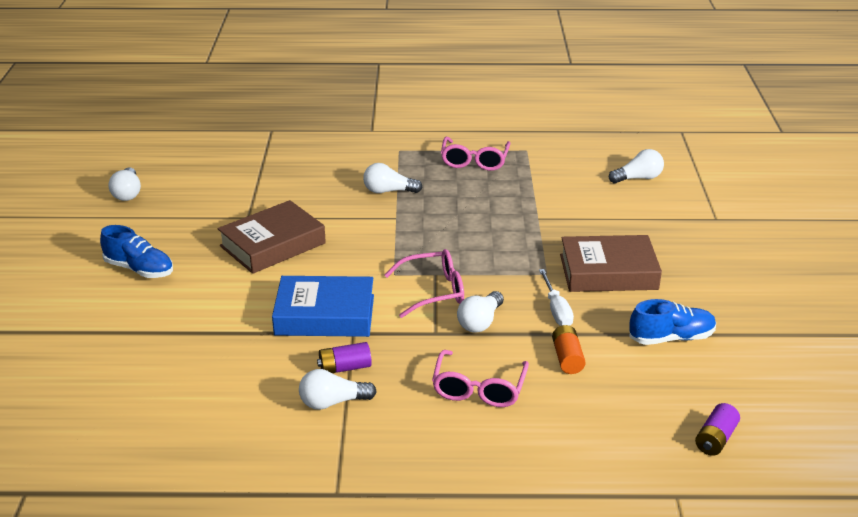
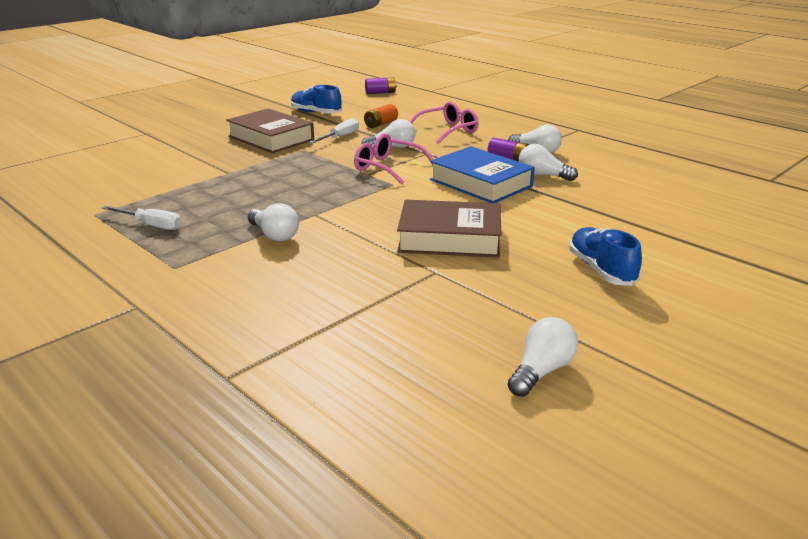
camera: 135 degrees left, 5 degrees down
(474, 161) = (151, 225): pink glasses -> white screwdriver
(638, 178) = (104, 164): white light bulb -> white light bulb (542, 176)

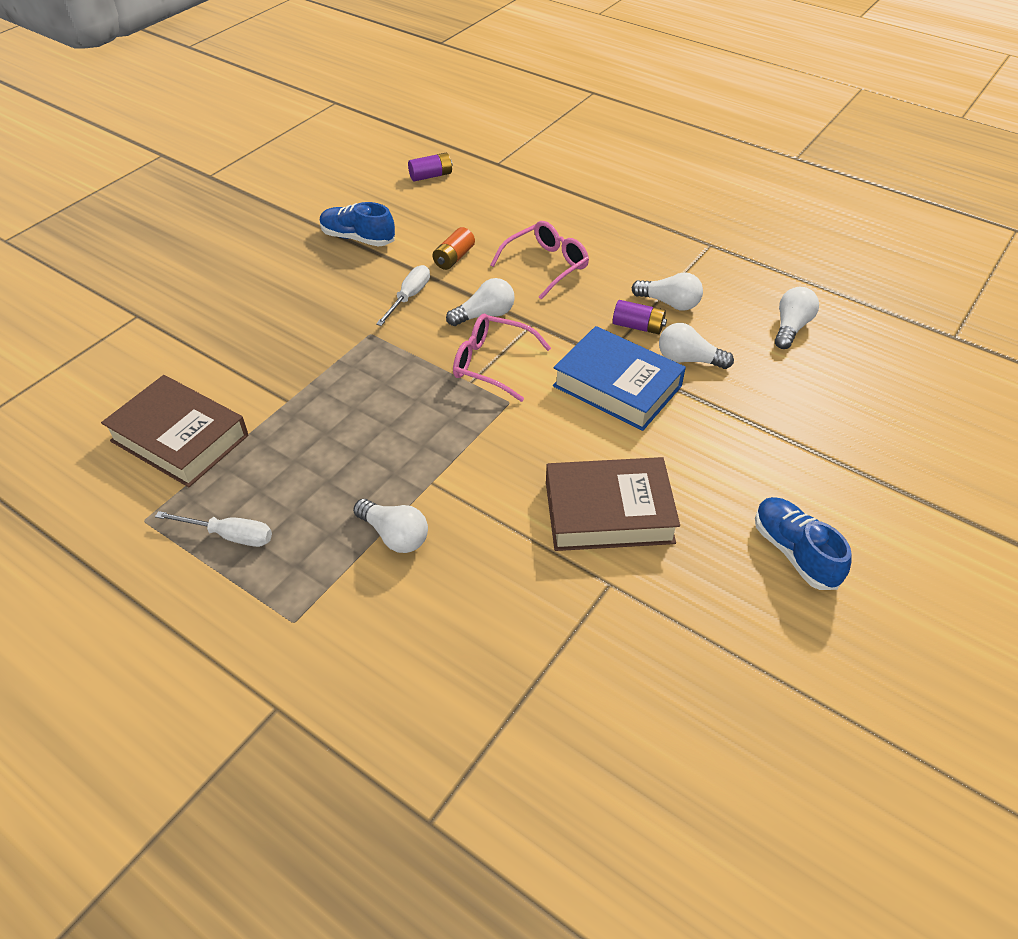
camera: 10 degrees left, 20 degrees up
(271, 138) = (317, 310): brown book -> brown book (179, 438)
(541, 371) = (767, 750): white light bulb -> white light bulb (791, 327)

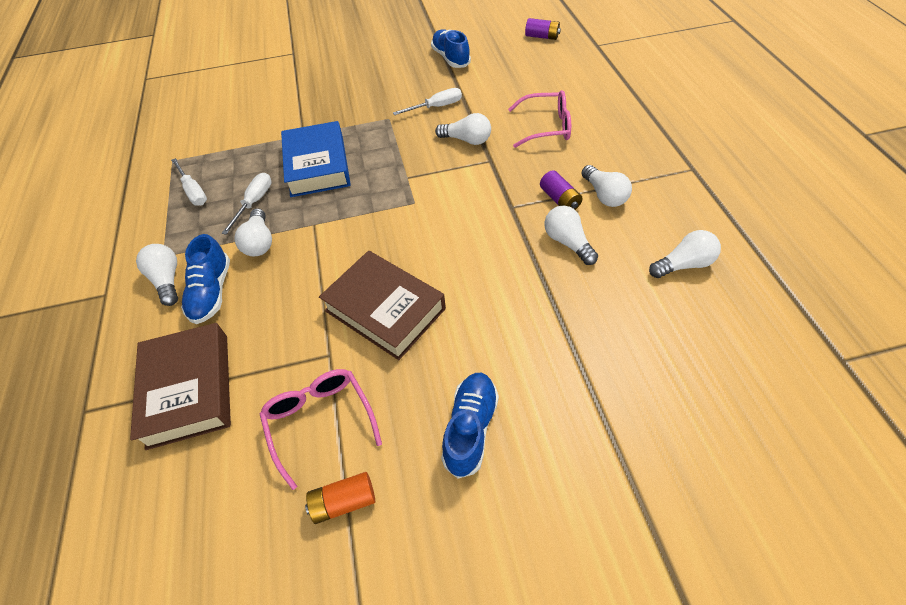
camera: 45 degrees right, 5 degrees up
(179, 438) = (234, 127): brown book -> brown book (189, 389)
(330, 501) = (254, 202): none -> white screwdriver
(338, 640) = (167, 280): none -> white light bulb
(410, 615) = (212, 292): none -> blue shoe
(454, 258) = (492, 95): orange battery -> orange battery (344, 502)
(491, 363) = (433, 172): pink glasses -> pink glasses (320, 421)
(617, 386) = (493, 231): blue book -> blue book (317, 165)

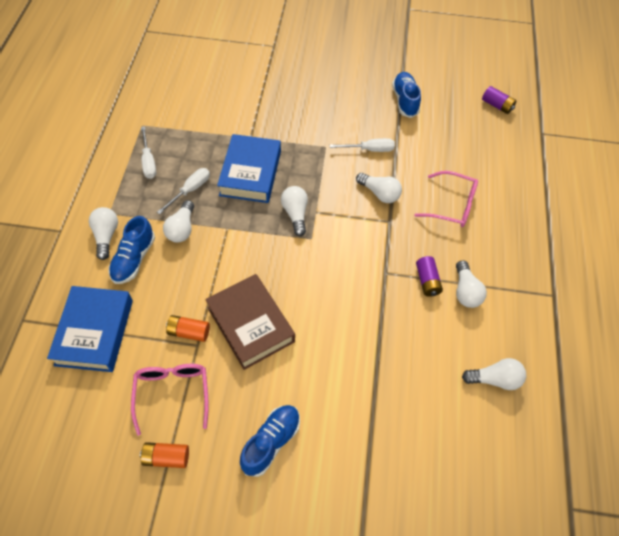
camera: 15 degrees right, 5 degrees up
(189, 389) = (94, 332): brown book -> blue book
(313, 345) = (189, 332): none -> orange battery
(567, 242) = (413, 323): white light bulb -> white light bulb (295, 214)

